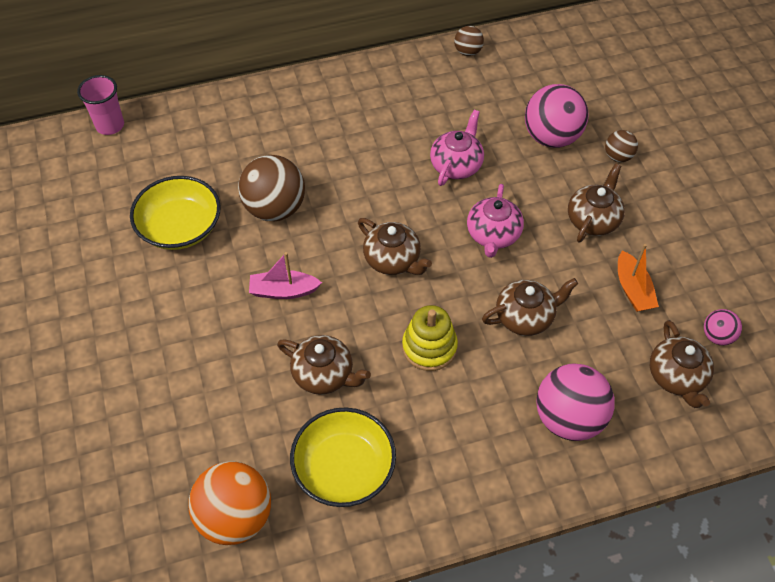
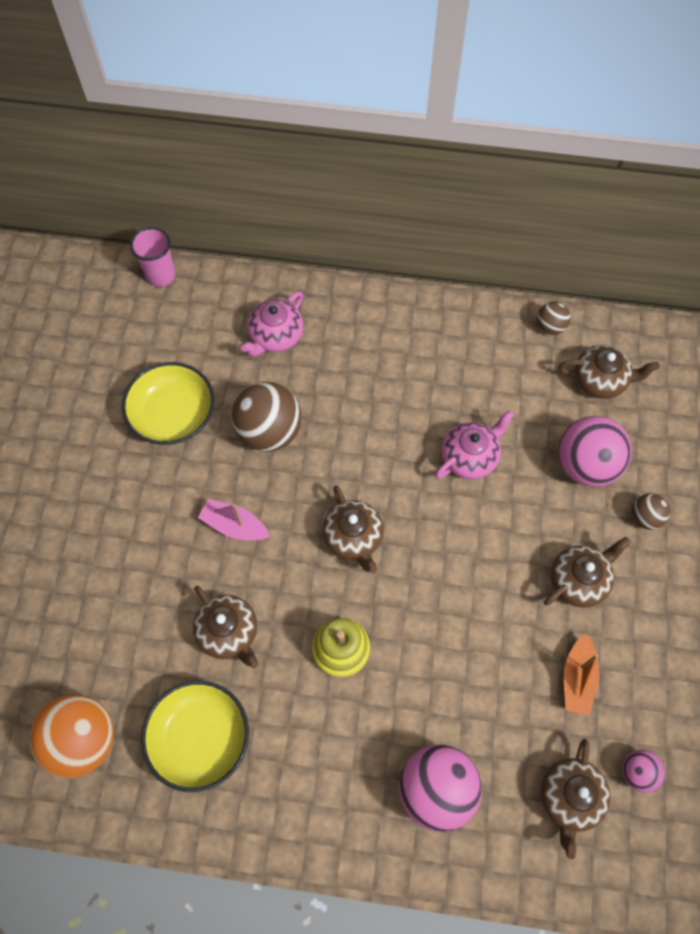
camera: 25 degrees right, 10 degrees up
(493, 235) = (466, 553): pink teapot -> pink teapot (275, 336)
(525, 317) = (451, 659): brown teapot -> brown teapot (600, 380)

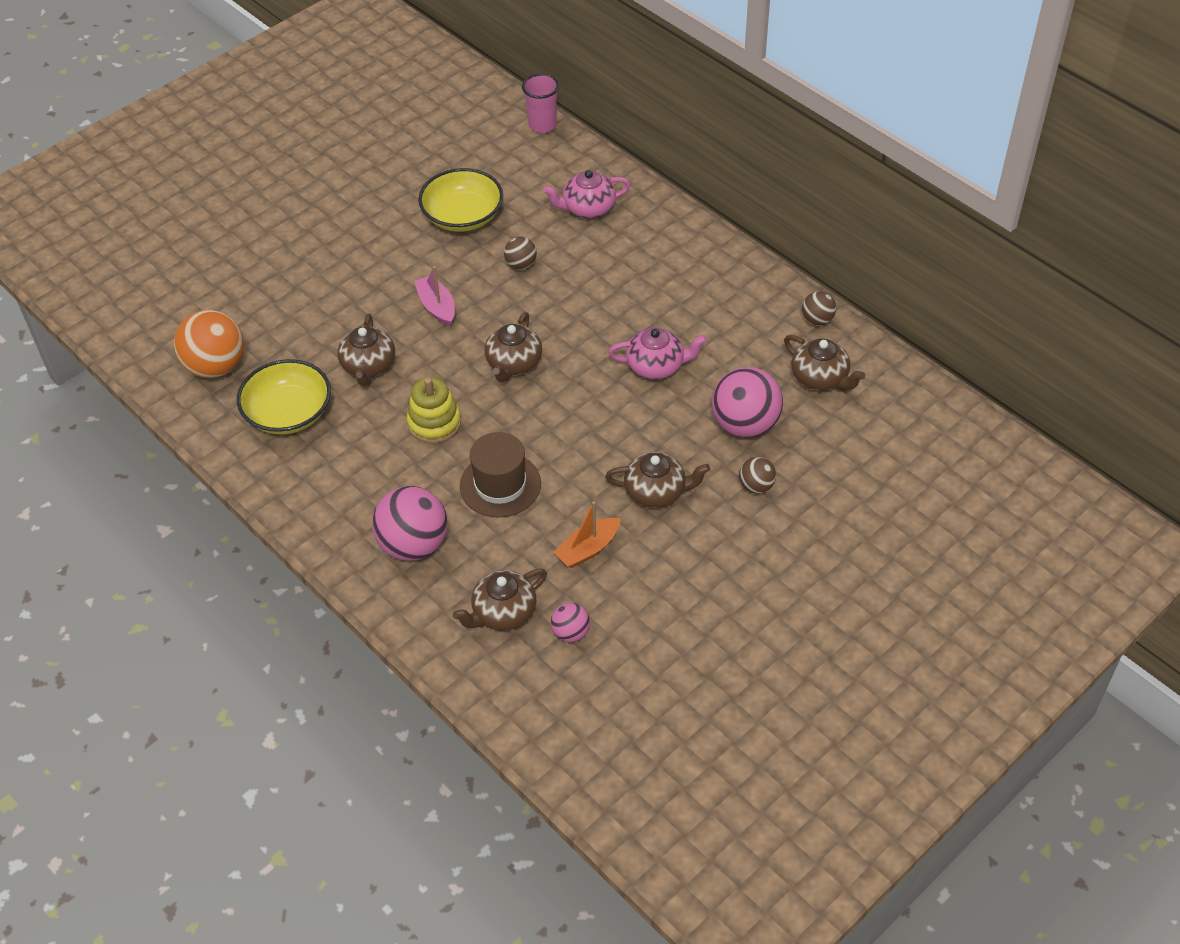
camera: 40 degrees right, 15 degrees down
(269, 431) = (521, 264): brown ball -> brown ball, size x0.51
(452, 670) = (500, 485): none -> brown hat

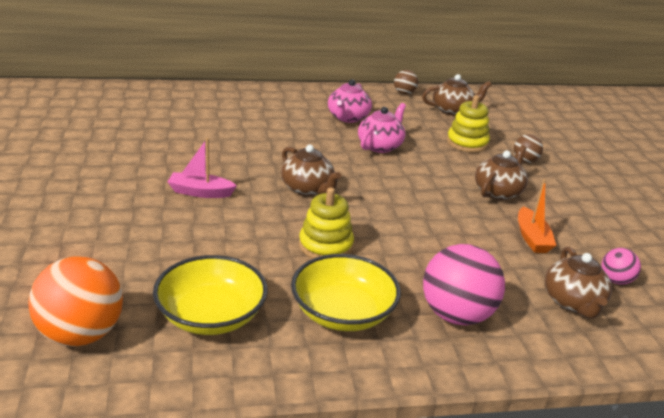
camera: 60 degrees left, 20 degrees down
(368, 366) = (217, 248): brown teapot -> none
(463, 216) = (126, 145): yellow bowl -> yellow bowl (343, 312)
(500, 485) = (428, 245): brown hat -> none
(521, 264) = (213, 146): brown ball -> none
(542, 125) = (97, 88): pink cup -> none
(588, 208) = (201, 107): pink teapot -> pink teapot (348, 118)
(745, 424) = (467, 143): pink ball -> yellow stacking toy

